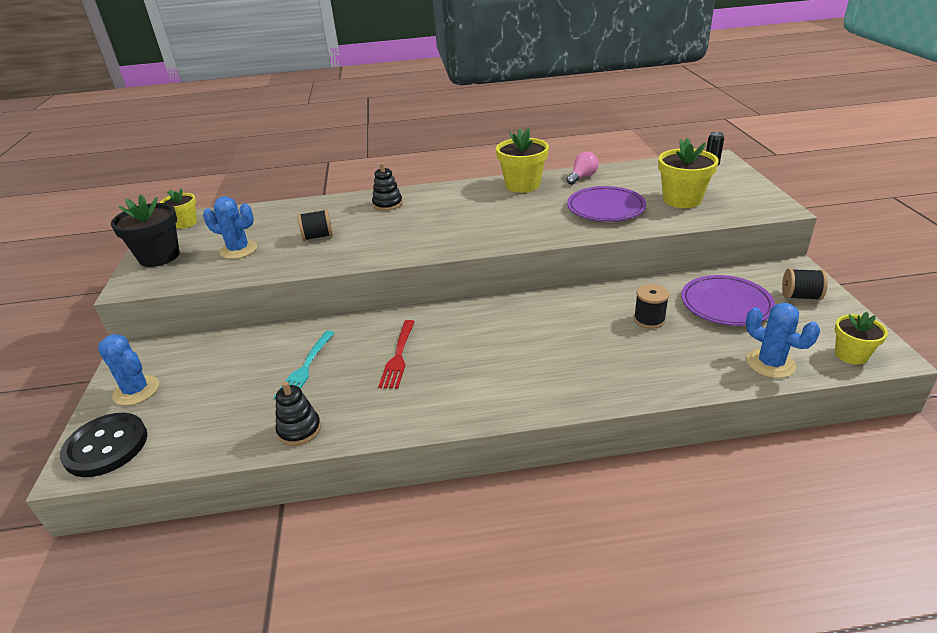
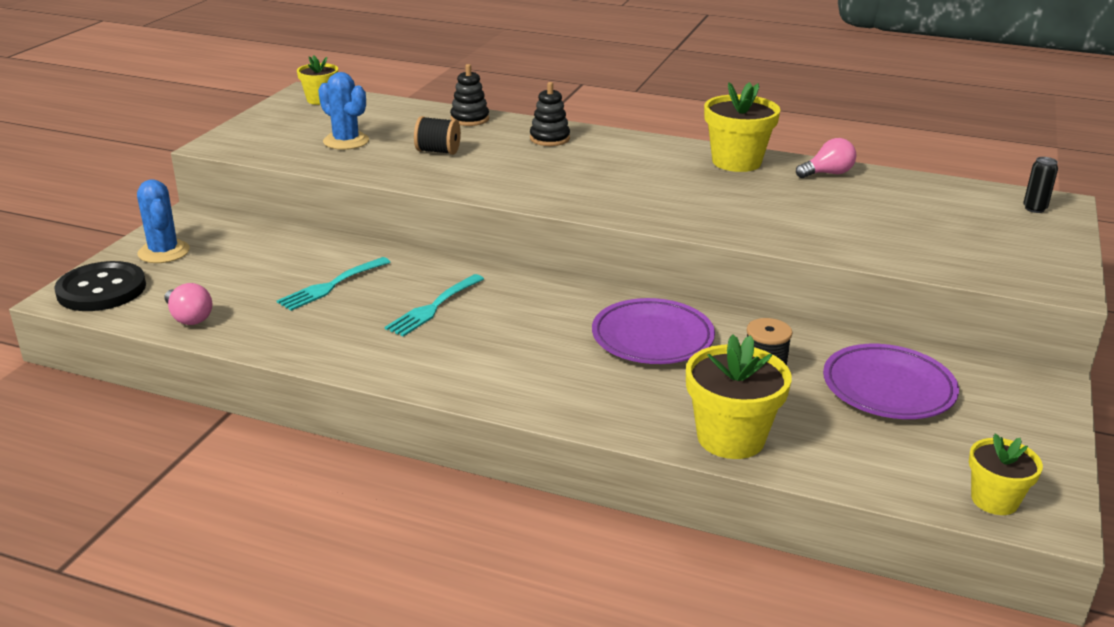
camera: 25 degrees right, 5 degrees down
(159, 257) = (266, 126): black flower pot -> none
(210, 441) = (189, 318): none -> pink light bulb
(299, 430) = (274, 338): black stacking toy -> black stacking toy (469, 119)
(398, 356) = (433, 307): red fork -> turquoise fork
(605, 208) = (811, 218): purple plate -> purple plate (652, 338)
(682, 200) = (931, 237): yellow flower pot -> yellow flower pot (731, 438)
(770, 363) = (866, 468): blue cactus -> none
(800, 296) = (1010, 415): black spool -> none

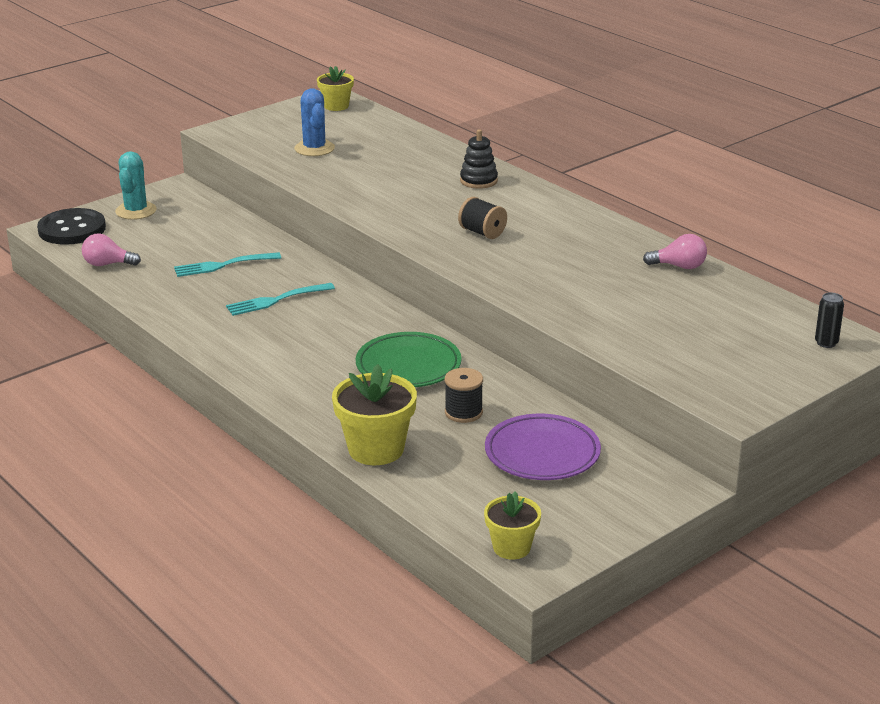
camera: 30 degrees right, 0 degrees up
(164, 252) = (136, 211): blue cactus -> turquoise cactus
(189, 318) = (107, 264): pink light bulb -> pink light bulb turned 105 degrees clockwise
(438, 151) = (374, 173): black spool -> black spool (482, 232)
(469, 119) = (435, 148): black stacking toy -> none
(652, 338) = (408, 366): purple plate -> green plate
(736, 162) = (612, 237): yellow flower pot -> none

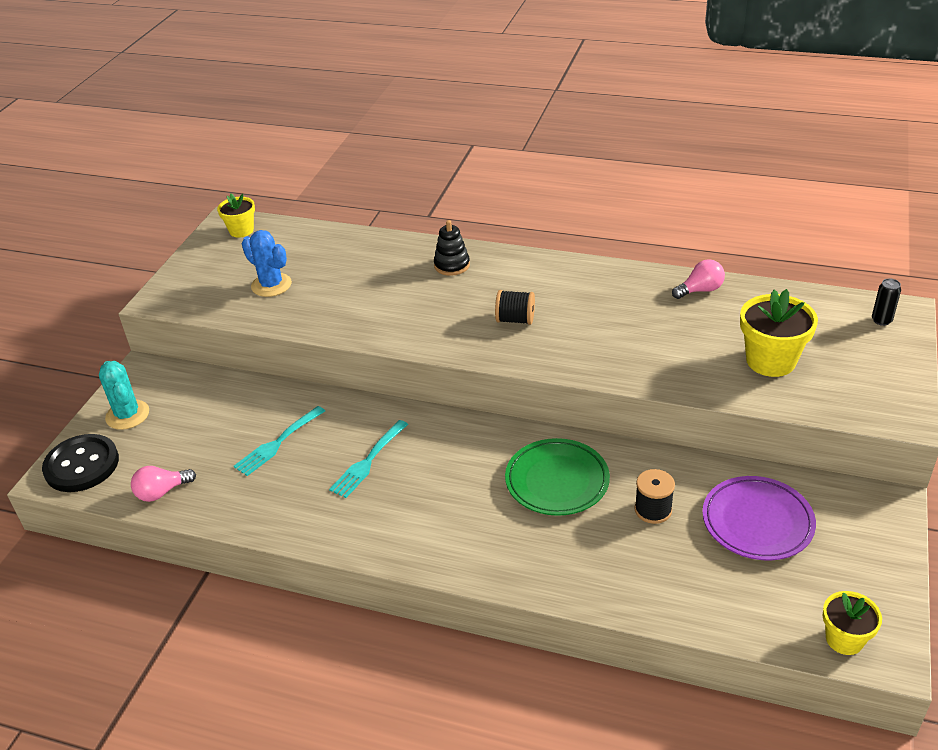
camera: 30 degrees left, 10 degrees up
(376, 449) = (628, 590): yellow flower pot -> yellow flower pot (770, 361)

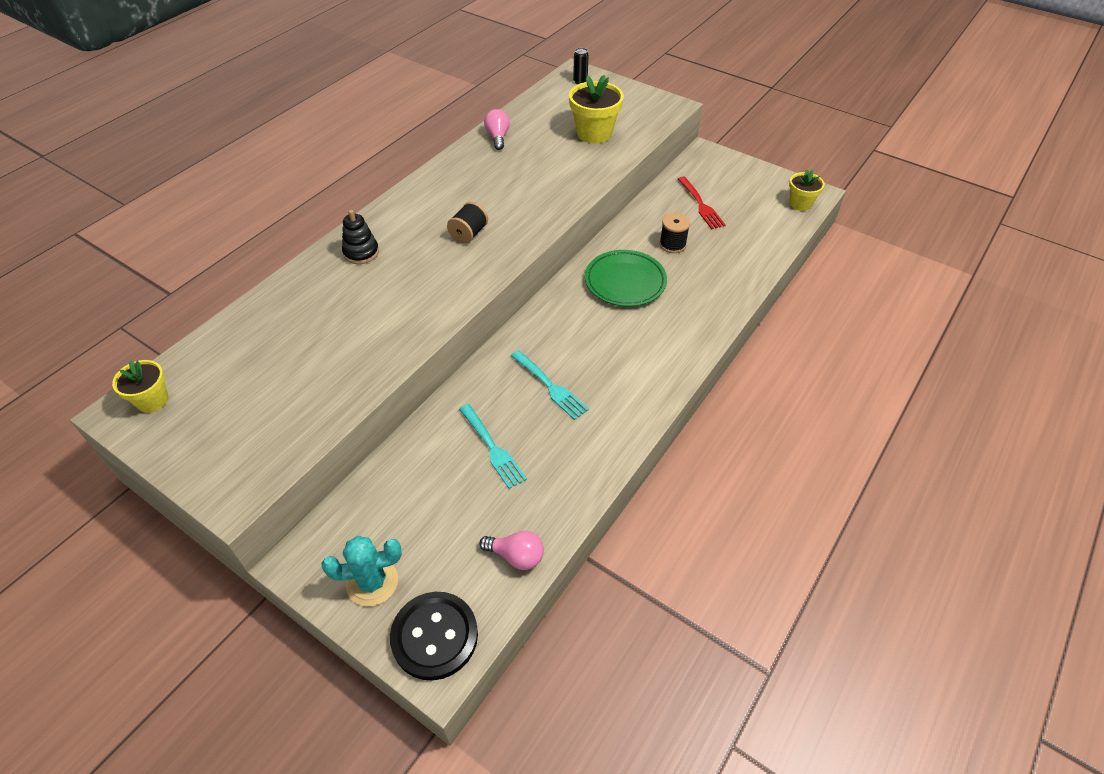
camera: 75 degrees left, 10 degrees up
(162, 492) = (516, 556): pink light bulb -> pink light bulb turned 60 degrees counterclockwise
(271, 285) = (288, 387): blue cactus -> none
(757, 522) = (701, 205): purple plate -> red fork

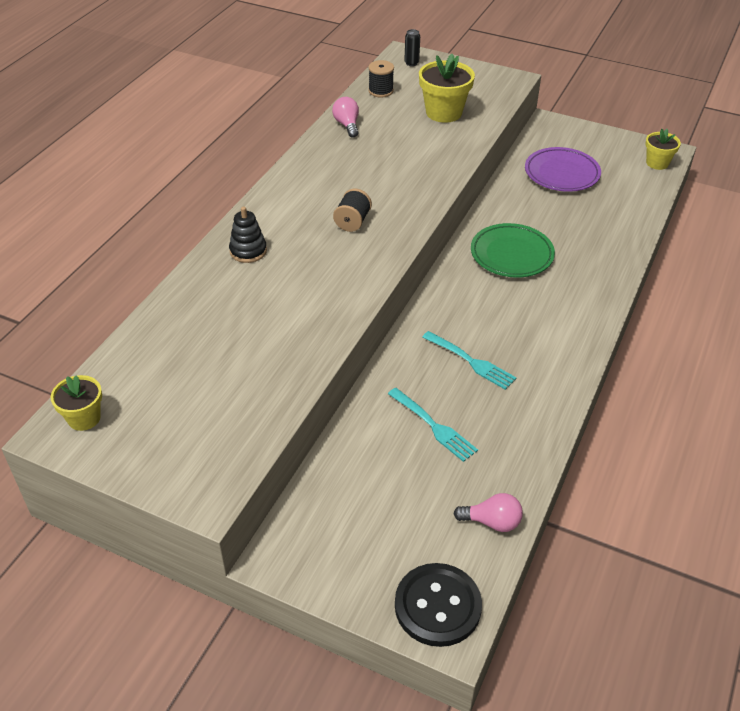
camera: 10 degrees left, 5 degrees down
(372, 582) = (357, 566): turquoise cactus -> none
(672, 244) = (546, 214): black spool -> black spool (381, 91)
(701, 205) = (561, 174): red fork -> purple plate

